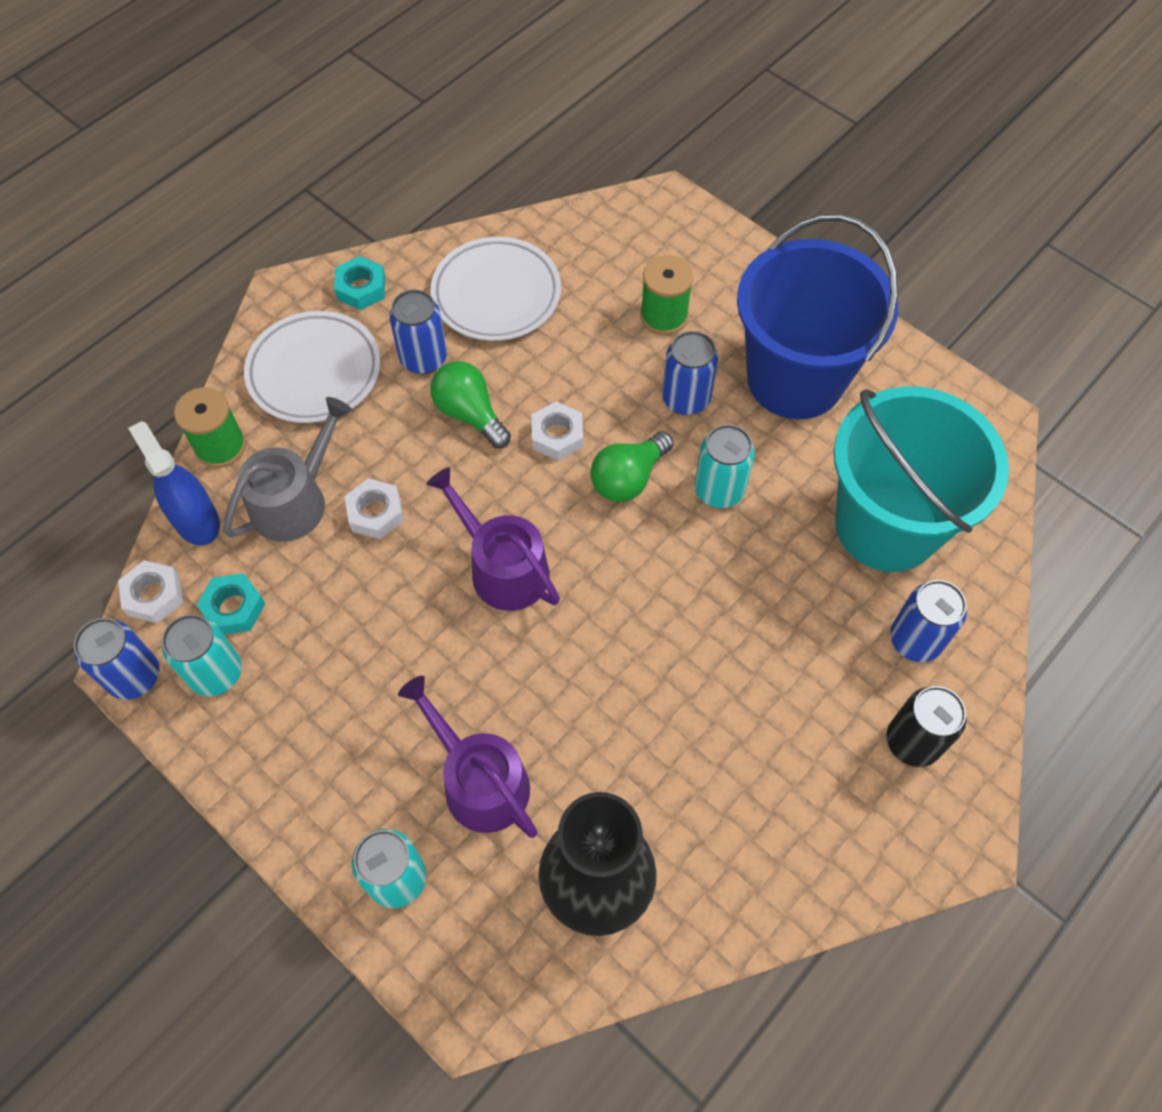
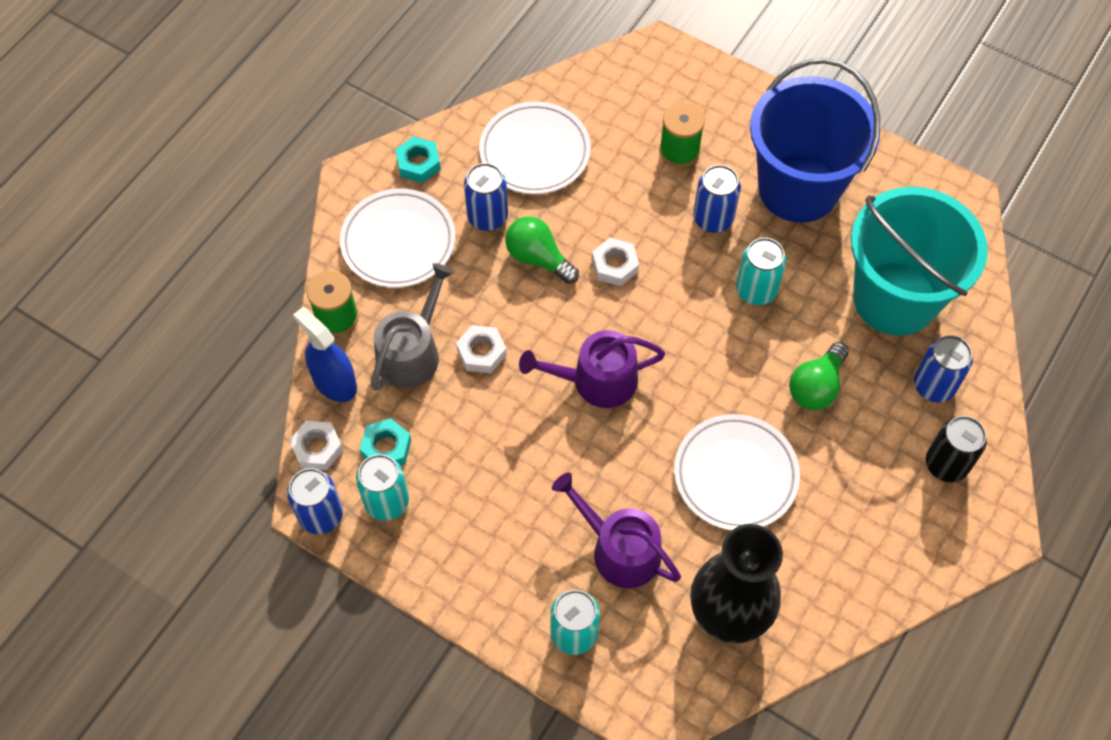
camera: 10 degrees left, 0 degrees up
(502, 567) = (596, 380): purple watering can -> purple watering can turned 45 degrees counterclockwise
(628, 478) = (681, 292): green light bulb -> green light bulb (816, 387)
(644, 711) = (735, 475): none -> white plate

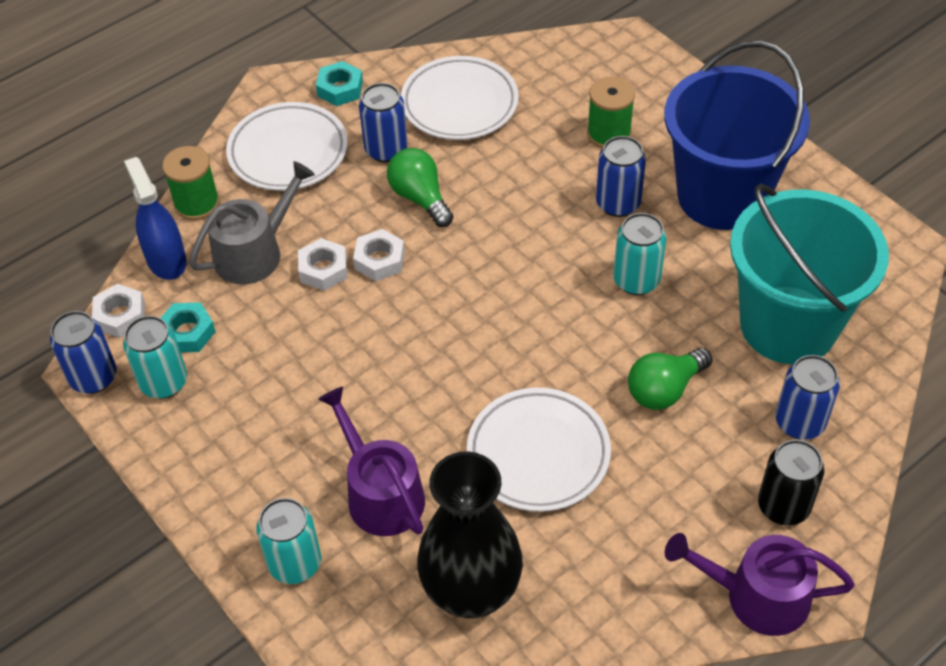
camera: 20 degrees right, 10 degrees down
(596, 380) = (429, 324): purple watering can -> purple watering can (757, 596)
(615, 265) = (495, 222): white nut -> white nut (379, 260)

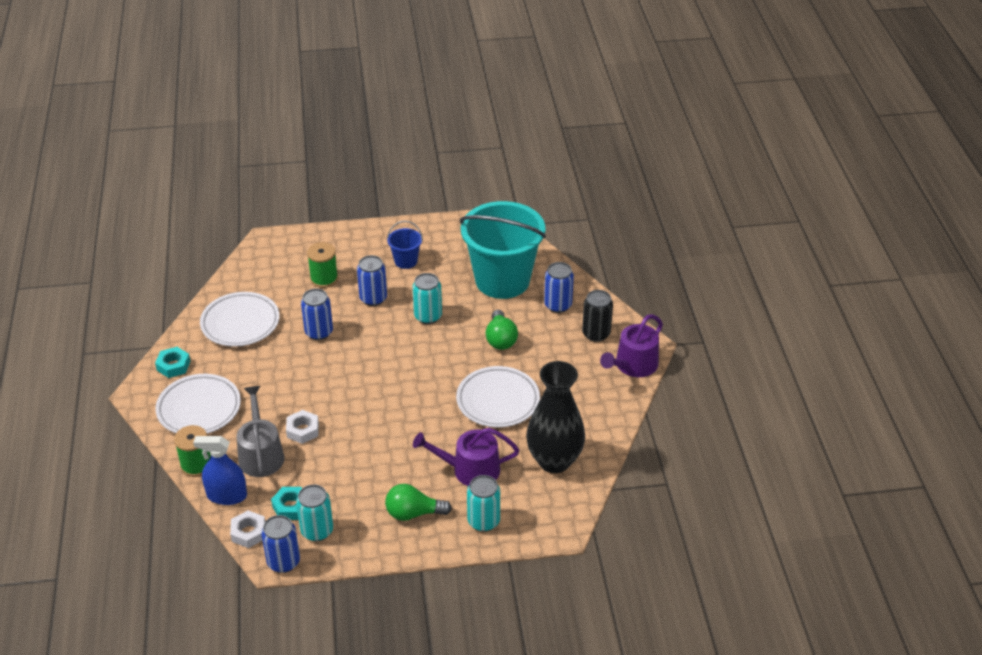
camera: 60 degrees left, 10 degrees down
(379, 260) = (319, 405): white nut -> none
(386, 150) = (242, 367): blue can -> blue can (319, 332)
(420, 198) = (292, 369): green light bulb -> green light bulb (413, 513)
(722, 196) = (406, 261): blue bucket -> blue bucket, size x0.43

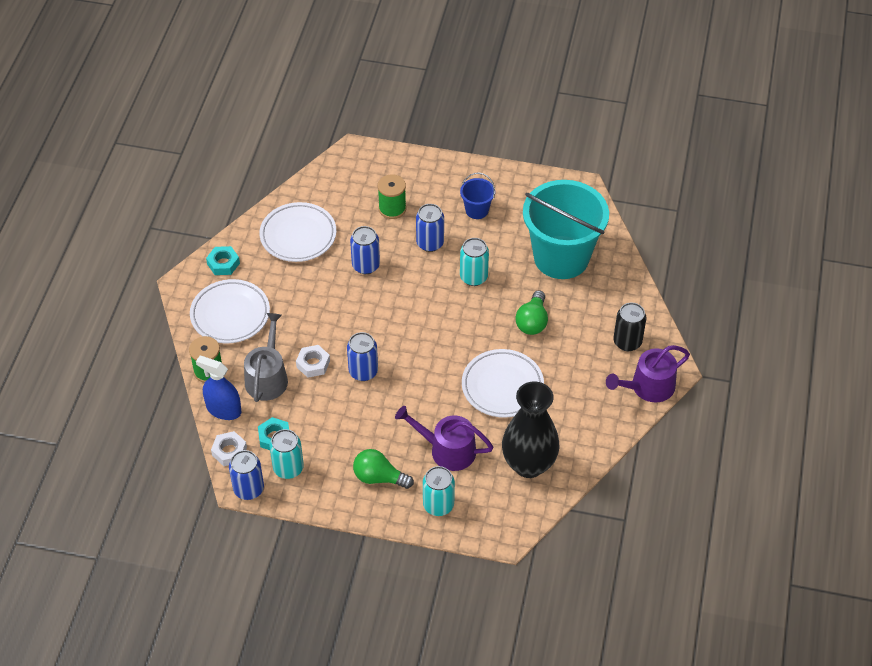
camera: 20 degrees right, 10 degrees up
(558, 305) = (603, 300): blue can -> blue can (363, 371)

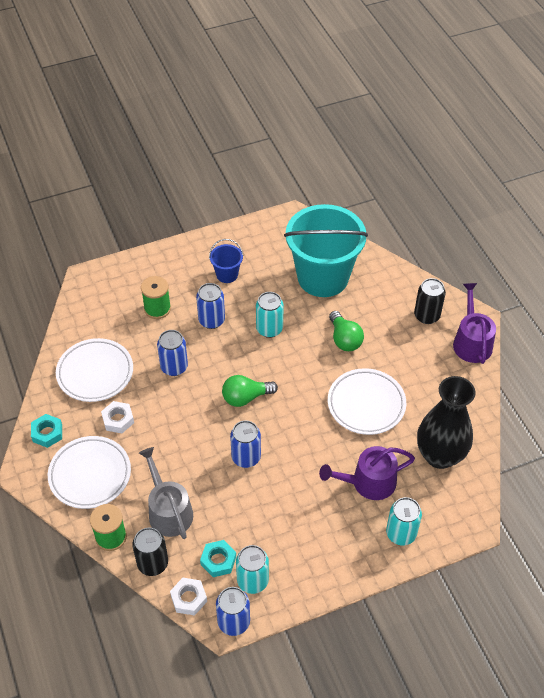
camera: 35 degrees left, 0 degrees up
(223, 409) = (152, 563): blue spray bottle -> black can
(313, 364) = (198, 476): white nut -> white nut (118, 420)
(379, 477) = (334, 540): green light bulb -> green light bulb (245, 397)
(648, 387) = (471, 342): purple watering can -> purple watering can turned 150 degrees clockwise

